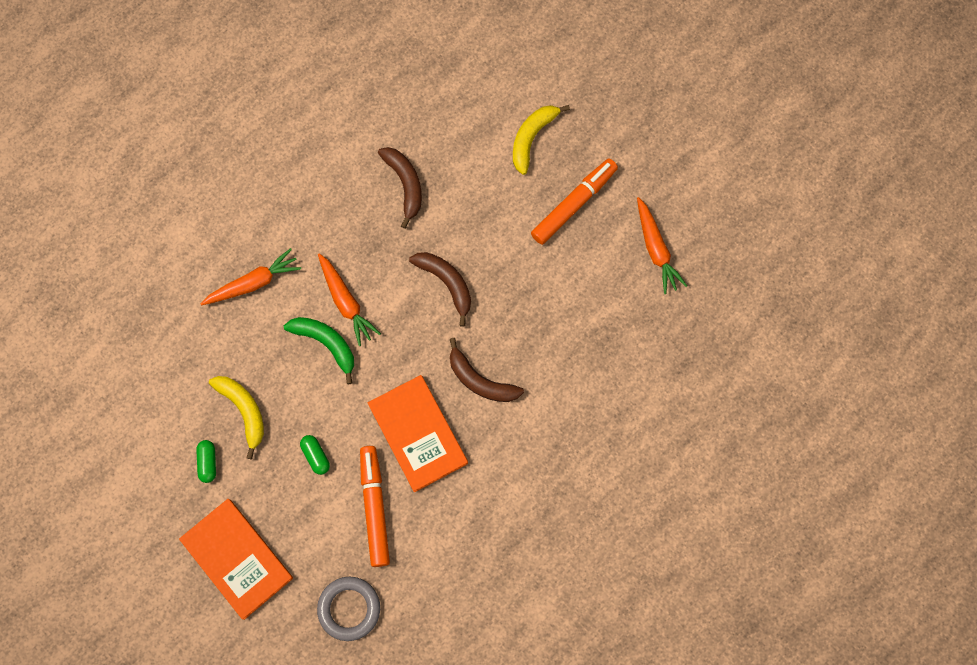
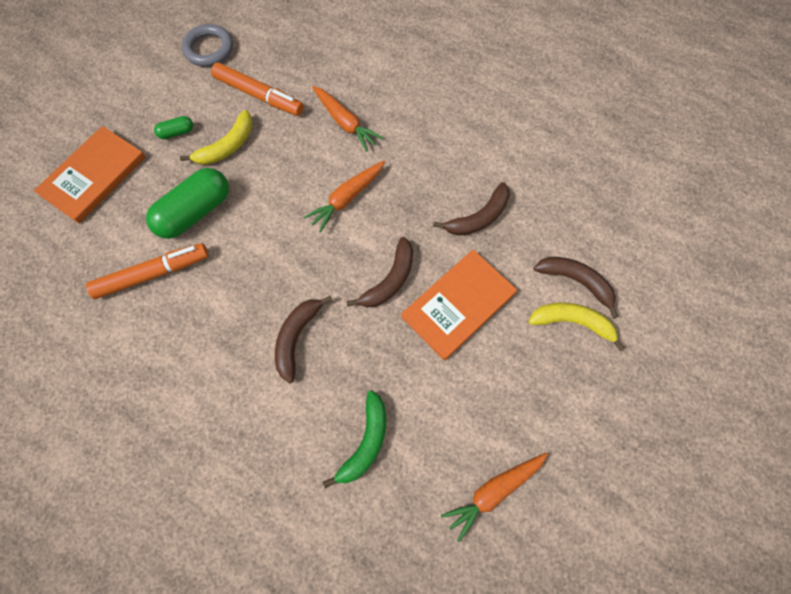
camera: 75 degrees right, 5 degrees down
(316, 456) = (195, 212): green capsule -> green capsule, size x2.18
(326, 343) = (303, 192): green banana -> green banana (366, 442)
(349, 609) = (53, 277): grey ring -> grey ring (209, 49)
(417, 434) = (231, 293): orange book -> orange book (458, 305)
(495, 121) = (576, 281): none -> brown banana
(574, 204) = (515, 384): orange marker -> orange marker (259, 95)

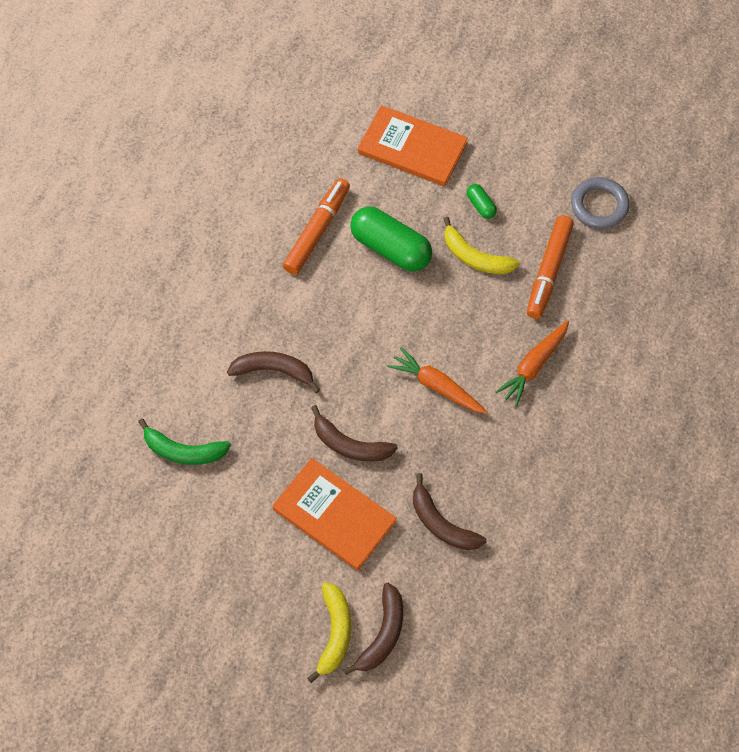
camera: 80 degrees right, 5 degrees down
(152, 274) = (317, 231): orange marker -> orange marker turned 120 degrees counterclockwise
(493, 492) = (153, 570): orange carrot -> none

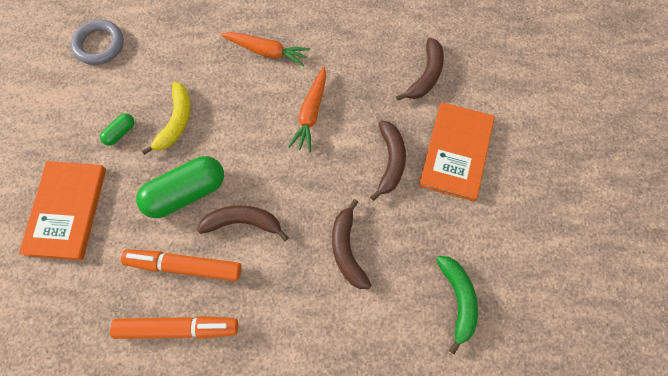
camera: 110 degrees left, 5 degrees up
(335, 633) = (547, 119): yellow banana -> none
(383, 634) = (529, 87): brown banana -> brown banana (243, 222)
(390, 248) = (186, 193): green capsule -> green capsule turned 45 degrees clockwise
(548, 271) = (174, 64): orange marker -> orange marker (177, 328)

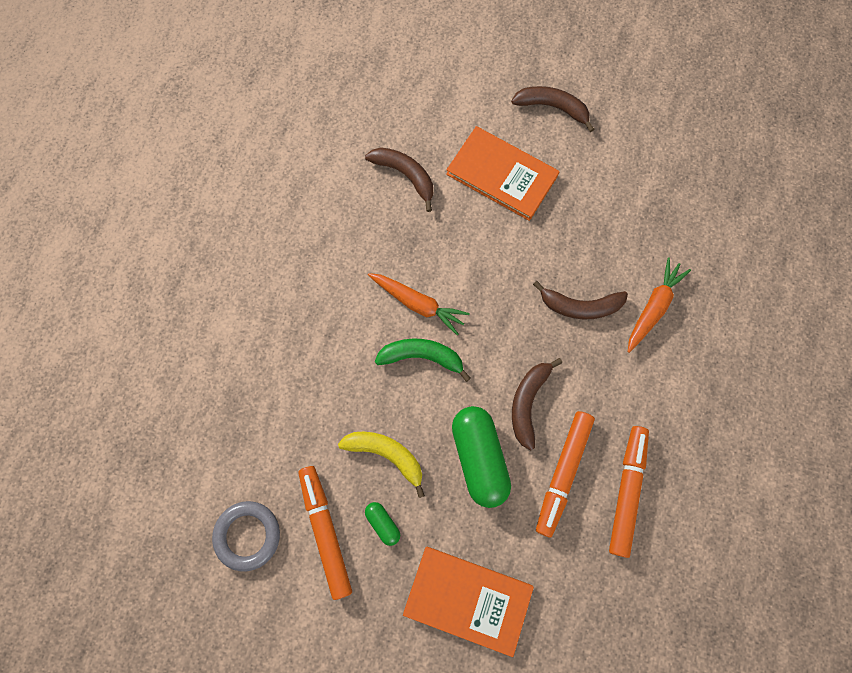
camera: 75 degrees left, 5 degrees up
(109, 94) = (325, 531): none -> orange marker
(267, 51) = (322, 333): orange carrot -> orange carrot (653, 307)
(390, 161) = (496, 239): brown banana -> brown banana (552, 107)
(458, 300) = (649, 221): green banana -> green banana (421, 356)

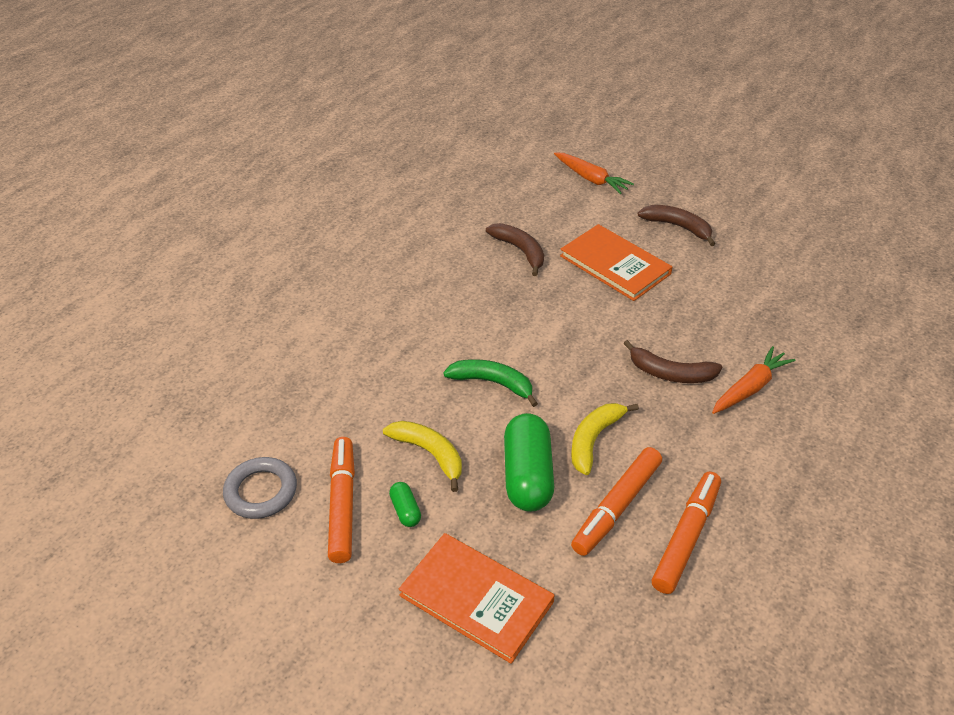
camera: 15 degrees right, 30 degrees down
(418, 304) = (502, 343): orange carrot -> orange carrot (591, 179)
(528, 403) = (593, 440): brown banana -> yellow banana

